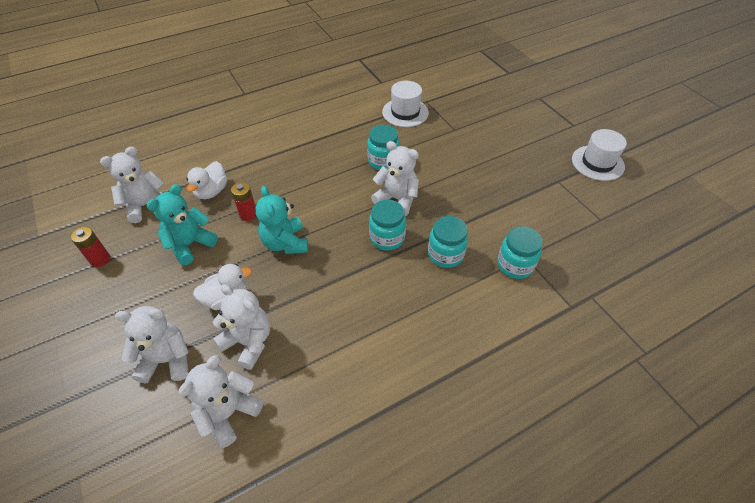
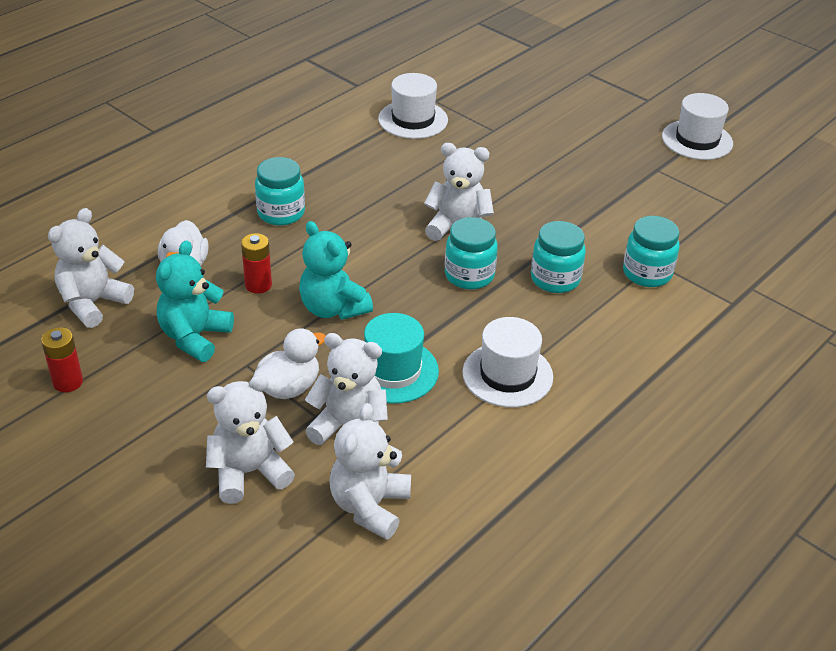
camera: 20 degrees left, 10 degrees down
(300, 302) = (393, 371): none -> turquoise hat
(376, 326) = (507, 375): none -> white hat
(383, 161) = (414, 186): turquoise jar -> turquoise jar (281, 213)

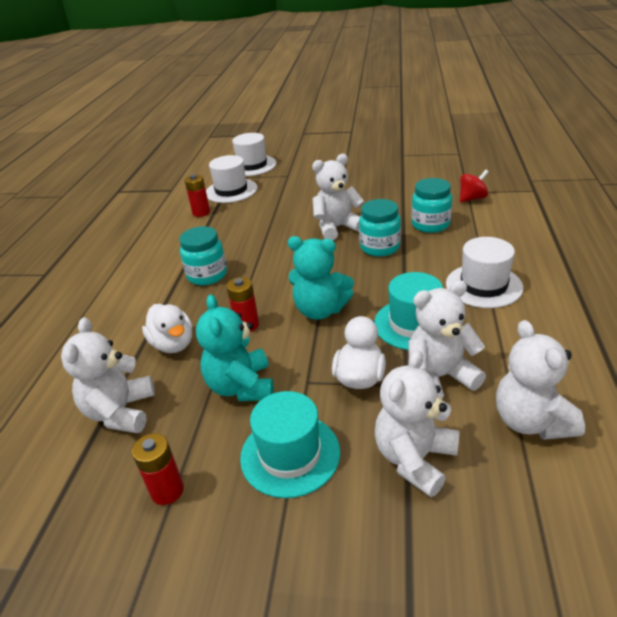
camera: 30 degrees left, 5 degrees down
(170, 411) = (290, 454): none -> turquoise hat
(353, 133) = (201, 212): none -> red battery
(647, 273) = (472, 198): turquoise jar -> red spinning top
(697, 140) = (401, 136): white hat -> white hat (252, 166)

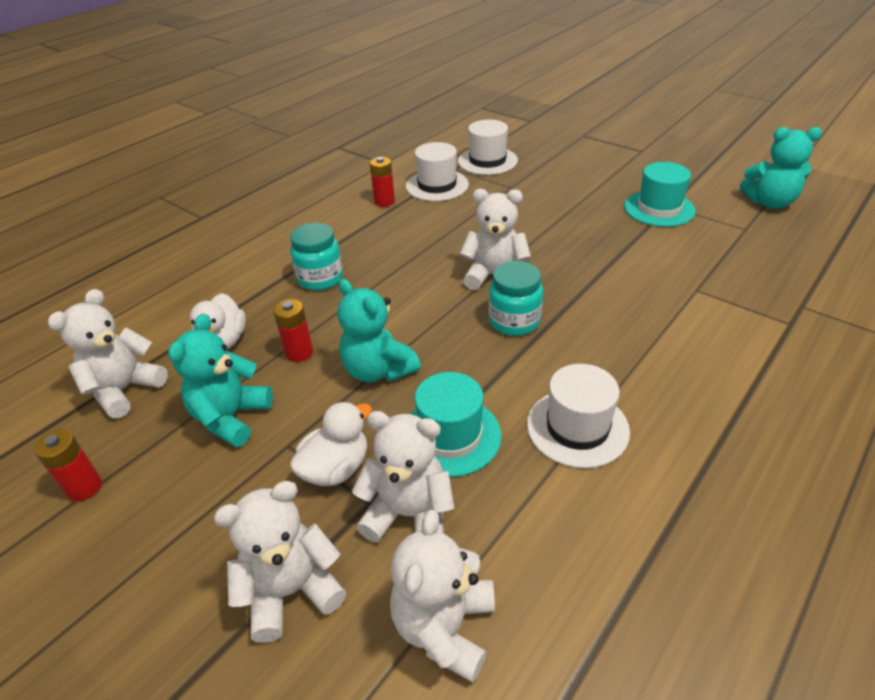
camera: 30 degrees right, 5 degrees up
(290, 454) = (199, 513): turquoise hat -> turquoise hat (659, 208)
(430, 224) = (602, 316): turquoise jar -> none
(457, 136) = (769, 202): none -> turquoise teddy bear
(472, 198) = (692, 302): red spinning top -> none

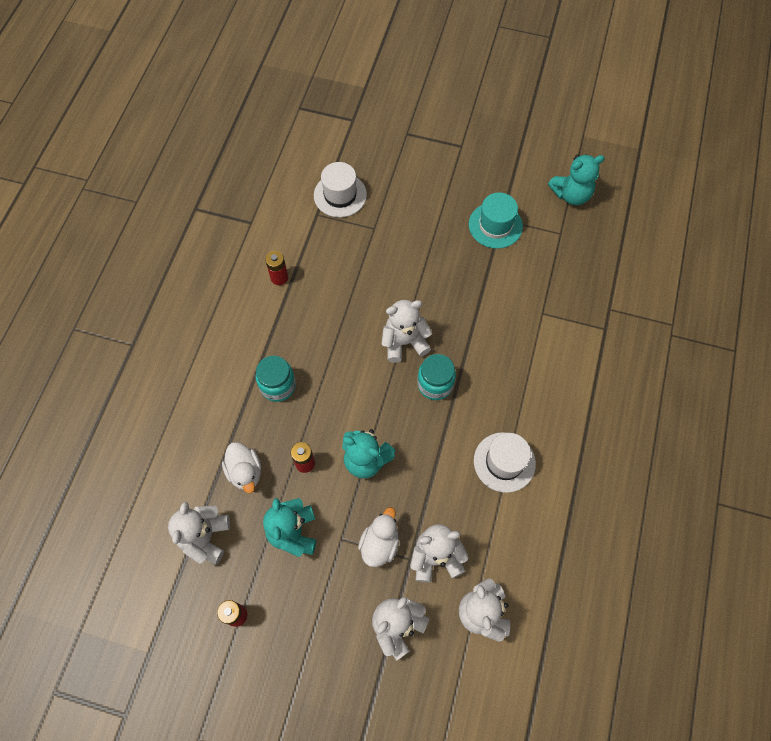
camera: 25 degrees left, 25 degrees up
(437, 185) = (312, 243): white hat -> none
(450, 436) = (434, 495): turquoise hat -> none

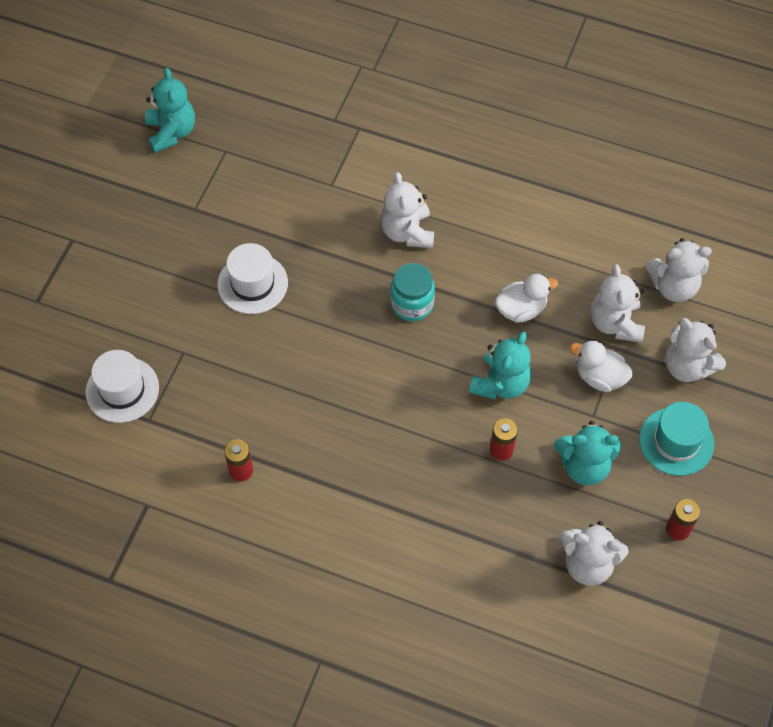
camera: 85 degrees left, 5 degrees down
(245, 472) = (509, 517): white duck -> white duck (521, 309)
(278, 386) = (398, 477): turquoise jar -> none
(404, 342) = (353, 331): white teddy bear -> white teddy bear (407, 232)
(495, 225) = (202, 217): turquoise hat -> turquoise hat (676, 441)
(504, 462) = (511, 246): white hat -> white hat (252, 283)

